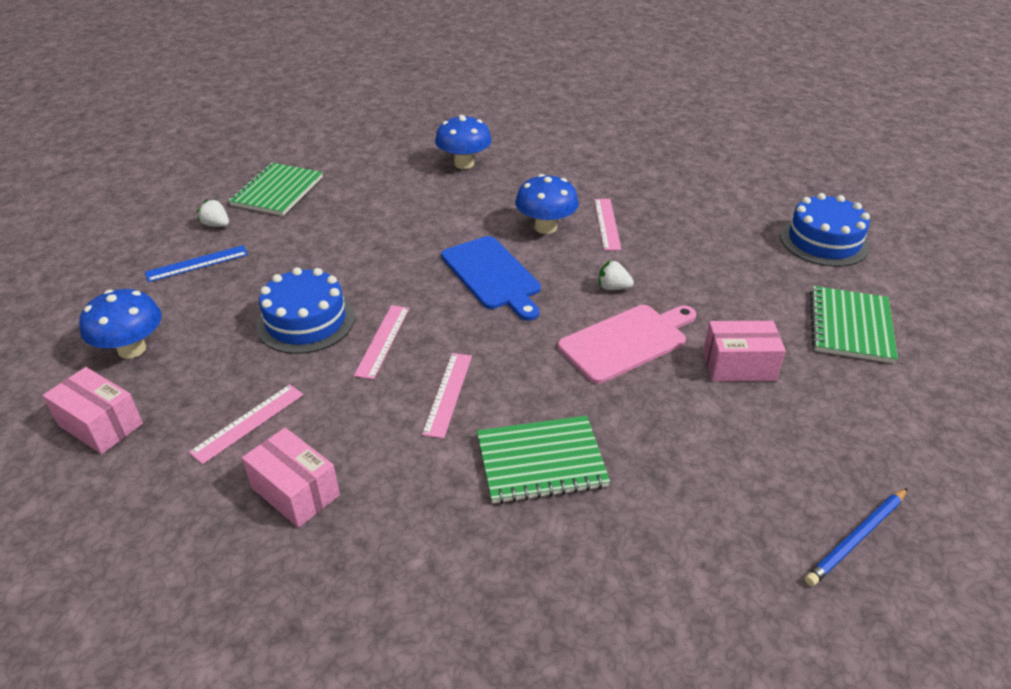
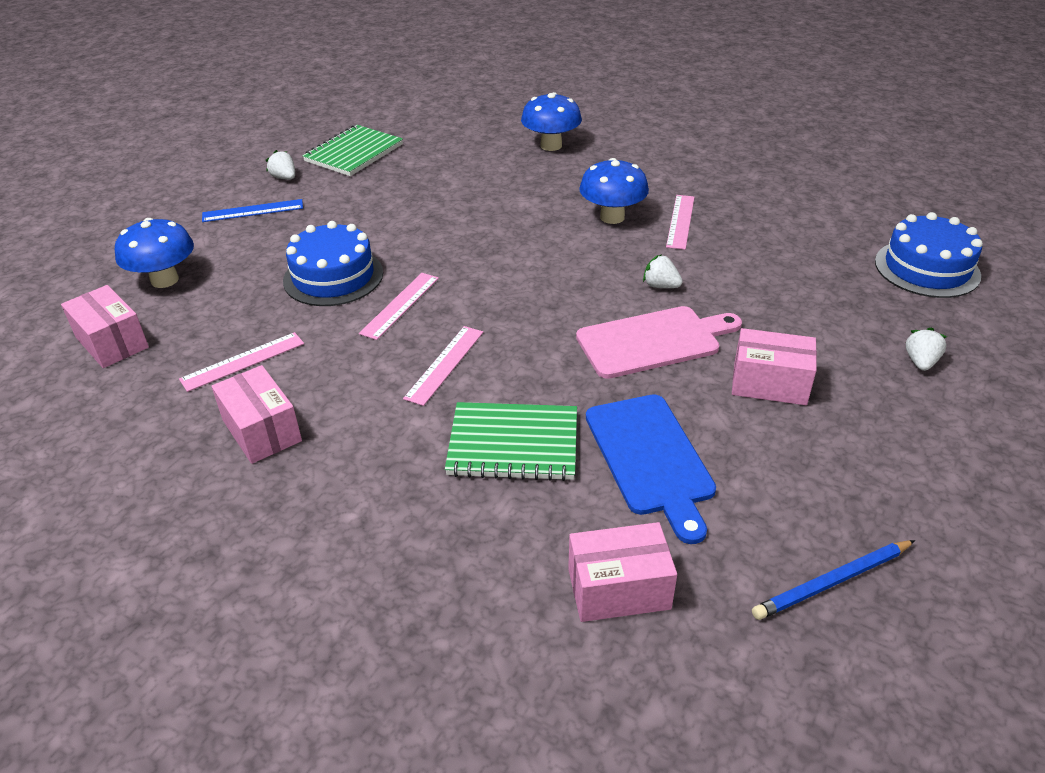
camera: 15 degrees right, 0 degrees up
(492, 275) = (536, 258): blue cutting board -> blue cutting board (650, 458)
(686, 582) = (618, 589): none -> pink box
(850, 326) = (920, 362): green notebook -> white strawberry

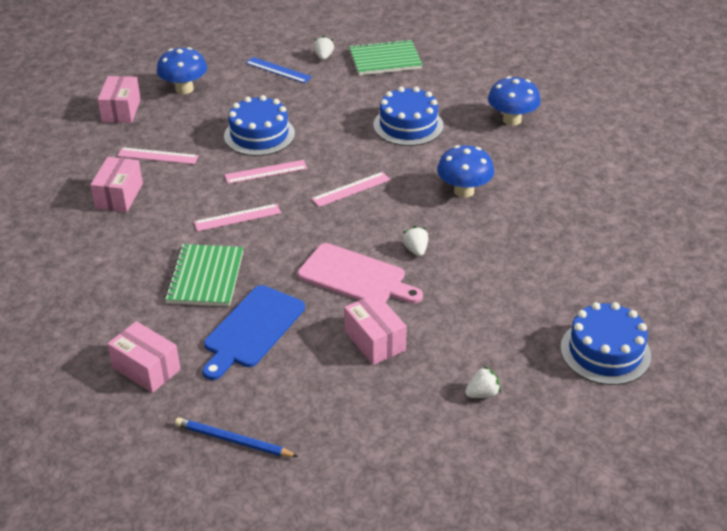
camera: 45 degrees right, 0 degrees up
(470, 193) = (408, 125): none -> blue cake
(513, 444) = (205, 277): green notebook -> green notebook turned 45 degrees clockwise
(680, 221) = (501, 219): pink ruler -> pink ruler (351, 189)

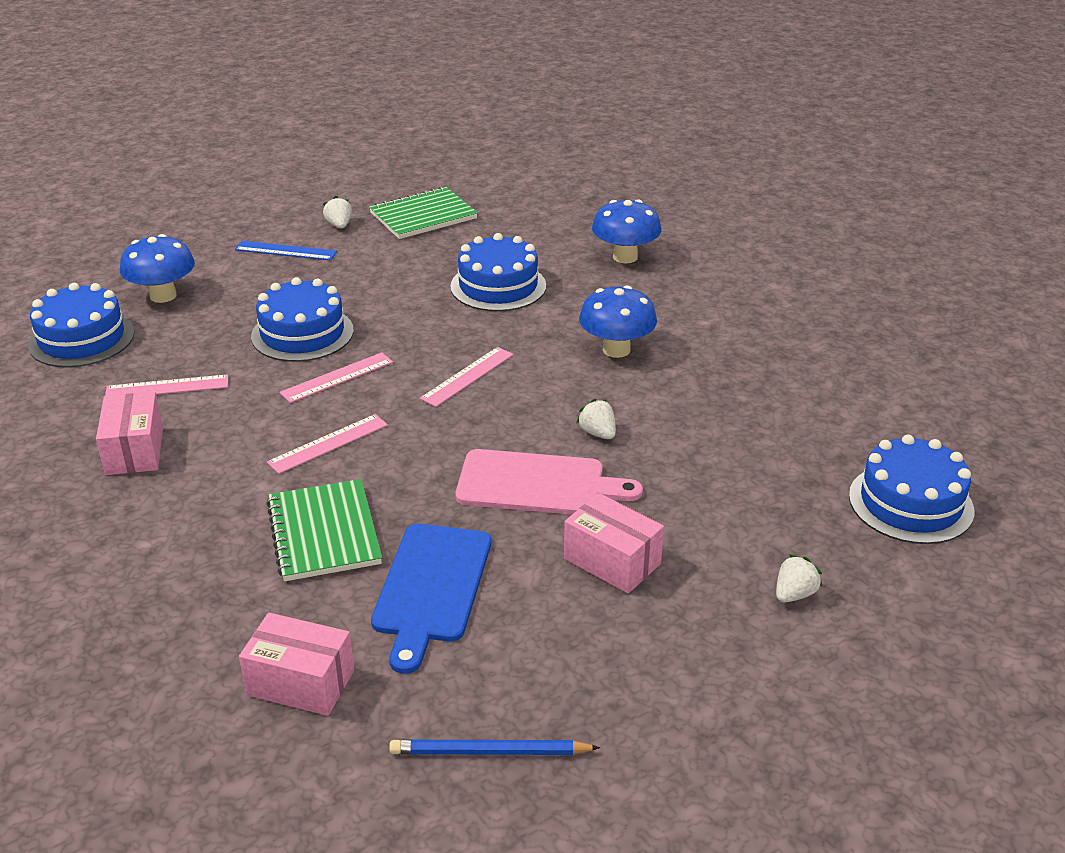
camera: 20 degrees left, 5 degrees down
(121, 110) = (81, 339): pink box -> blue cake

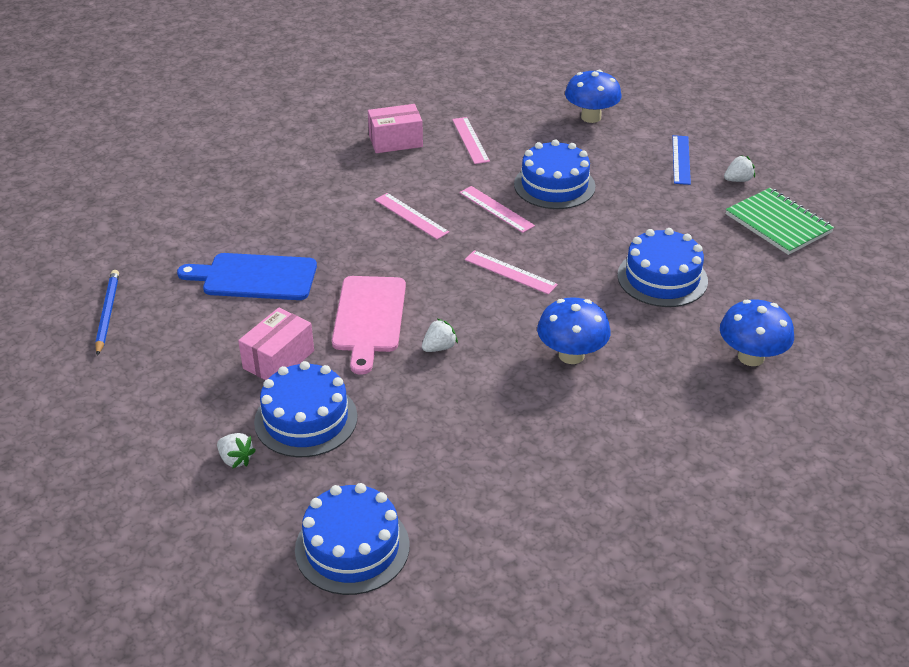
camera: 85 degrees right, 5 degrees up
(81, 339) = (523, 97): blue cake -> blue cake (306, 419)
(301, 682) = (175, 236): pink box -> none
(324, 533) = (312, 227): green notebook -> none

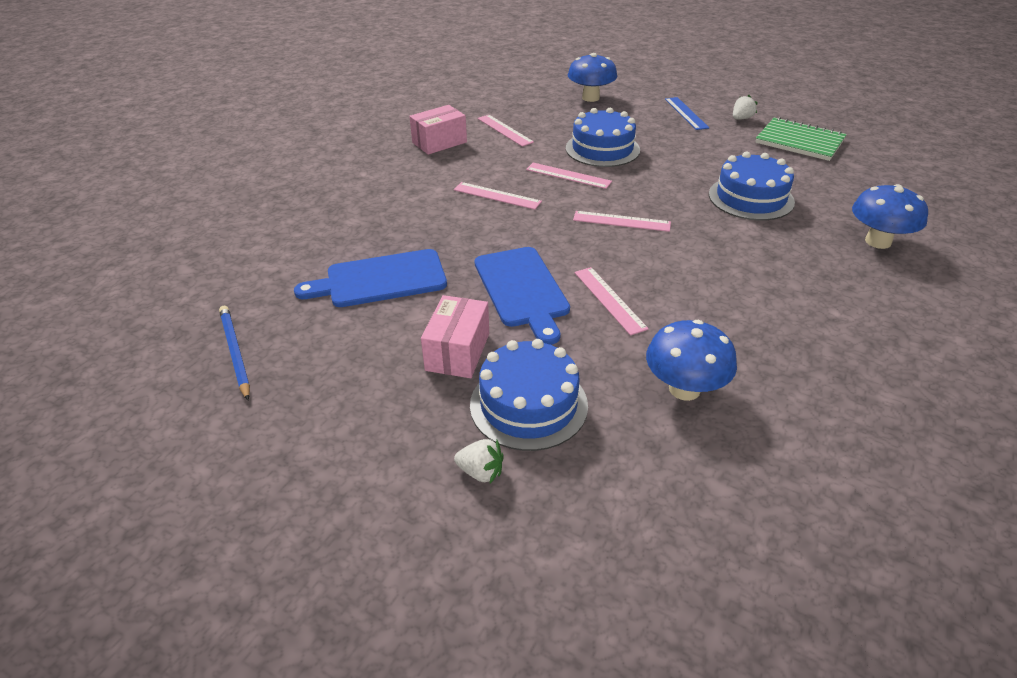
camera: 20 degrees left, 0 degrees up
(352, 547) = (682, 534): blue cake -> none
(369, 318) = (522, 290): pink cutting board -> blue cutting board
(439, 347) = (609, 299): white strawberry -> pink ruler
(571, 355) = (733, 276): blue mushroom -> blue mushroom (684, 389)

